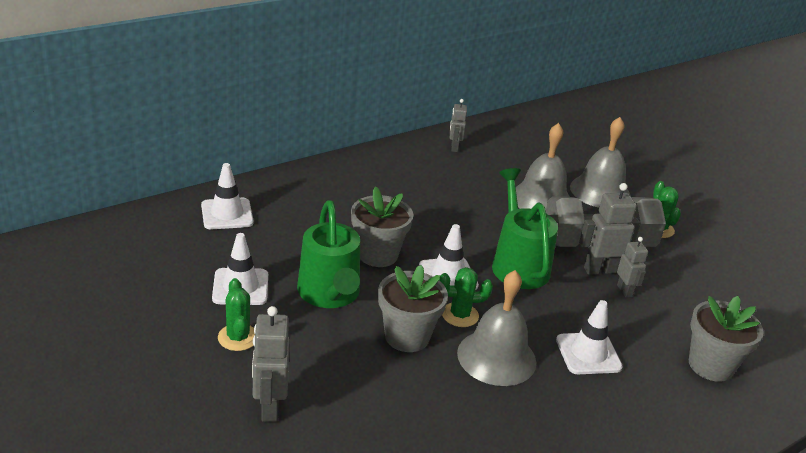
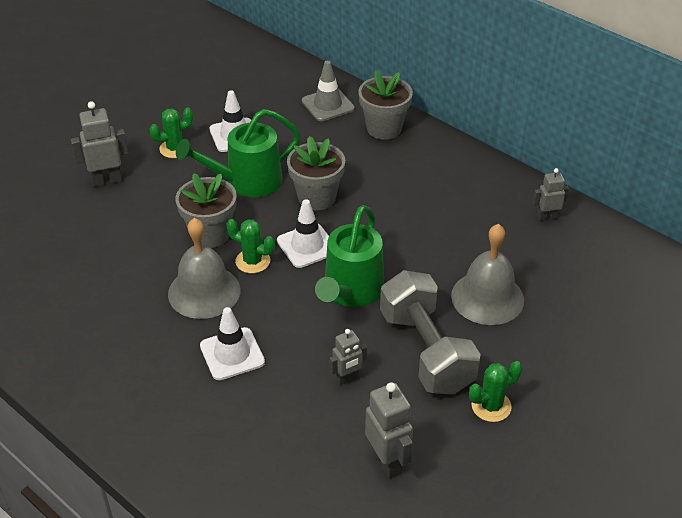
camera: 80 degrees right, 10 degrees up
(227, 214) = (328, 105): white traffic cone -> grey traffic cone
(460, 315) = (252, 261): green cactus -> green cactus turned 45 degrees counterclockwise
(518, 264) = (351, 291): green watering can -> green watering can turned 135 degrees clockwise
(599, 270) = (375, 355): grey robot -> grey robot (387, 462)
(600, 191) = (541, 348): grey bell -> none
(710, 365) = (250, 454): grey flower pot -> grey flower pot (384, 128)

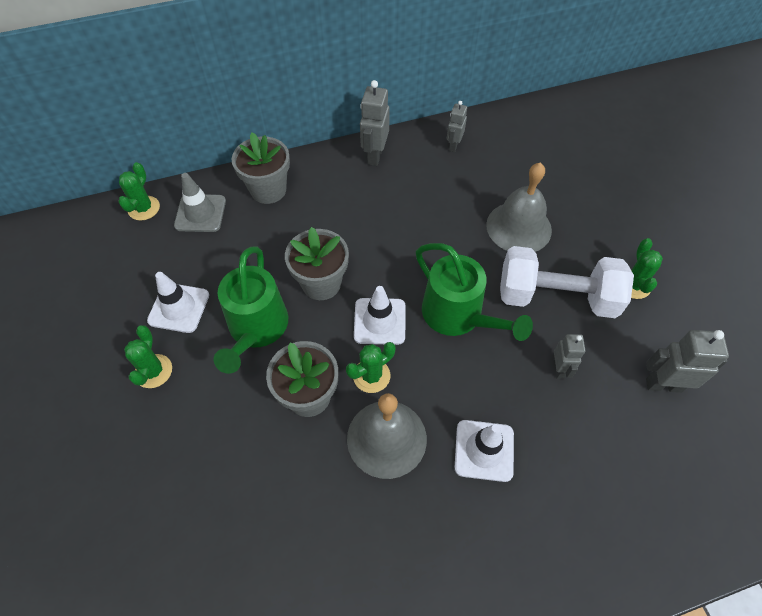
camera: 60 degrees left, 15 degrees up
(107, 180) = (149, 463): grey robot -> grey robot (374, 156)
(307, 76) = (144, 208): none -> green cactus
(426, 351) = (556, 297): grey dumbbell -> white dumbbell

